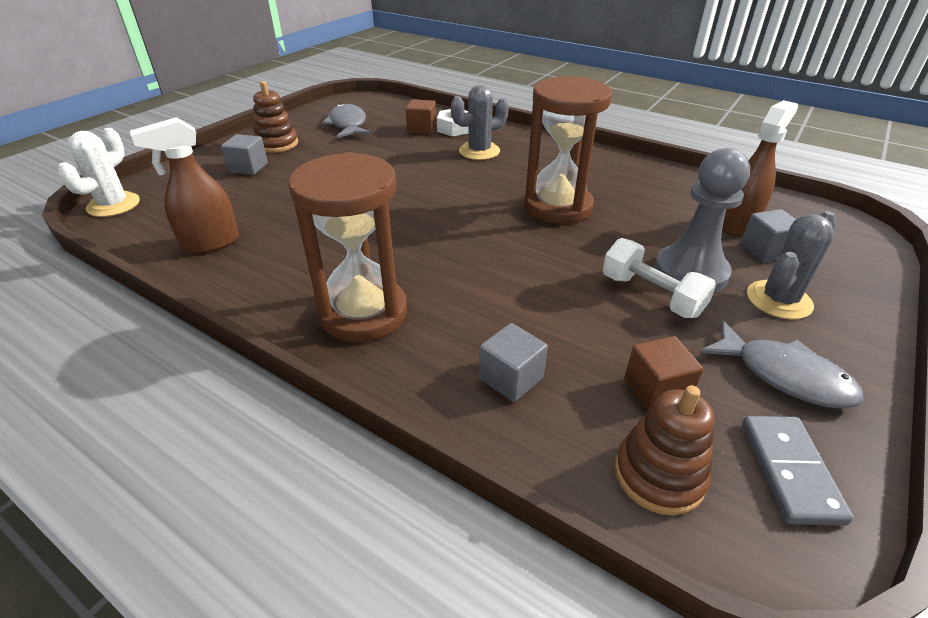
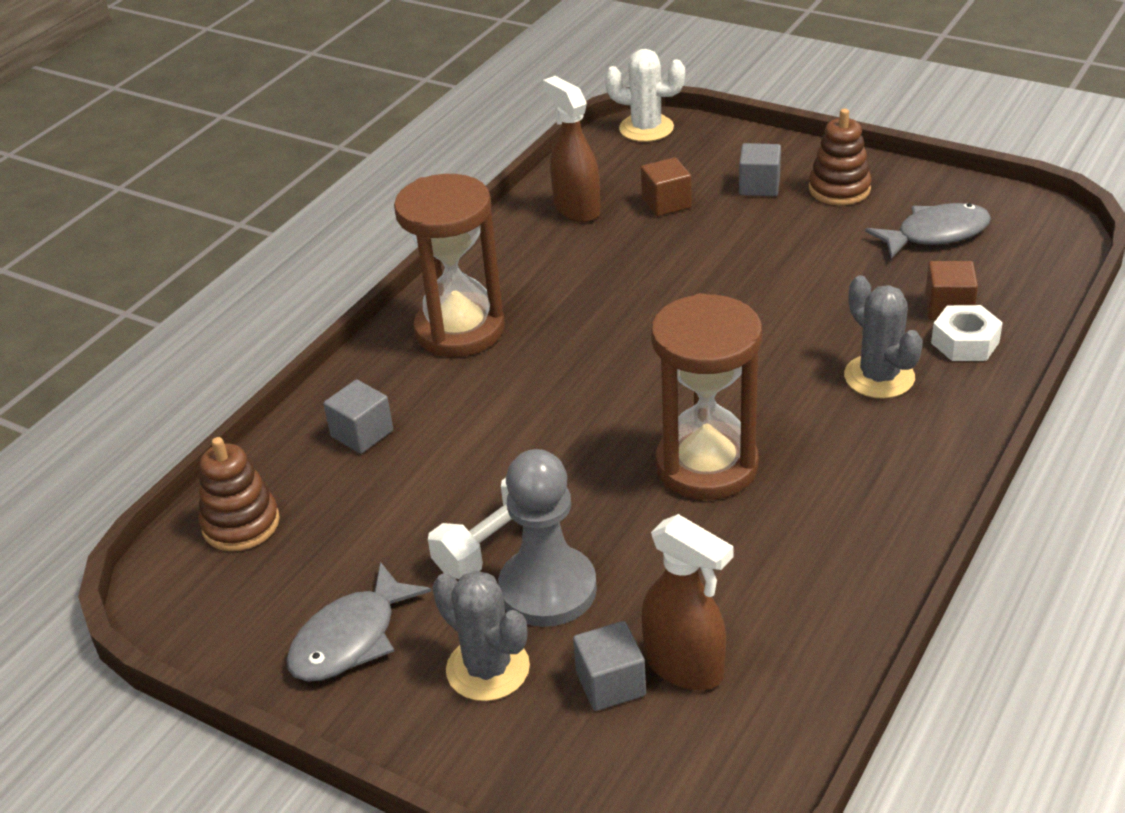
camera: 90 degrees right, 0 degrees up
(656, 390) = (338, 533): brown cube -> brown cube (666, 203)
(789, 471) = (232, 611): grey domino -> none

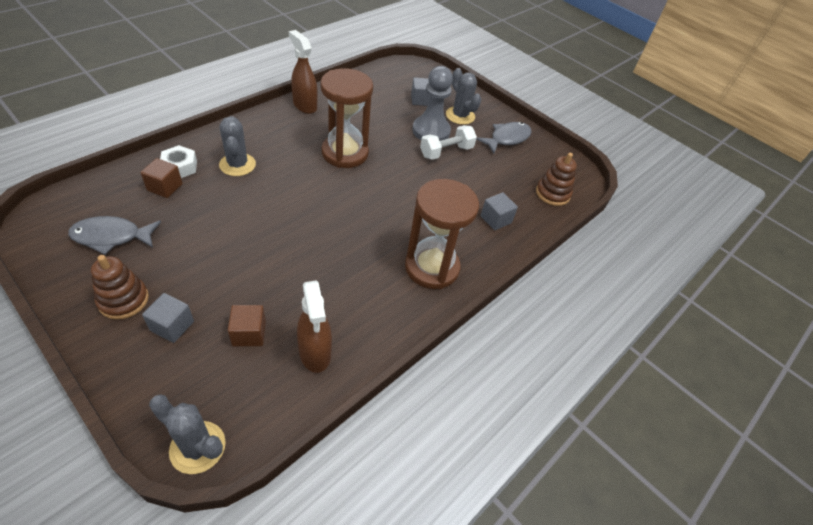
camera: 175 degrees left, 10 degrees up
(646, 128) = (197, 447): white cactus -> grey cactus
(685, 667) = (394, 97): brown spray bottle -> brown spray bottle (304, 105)

